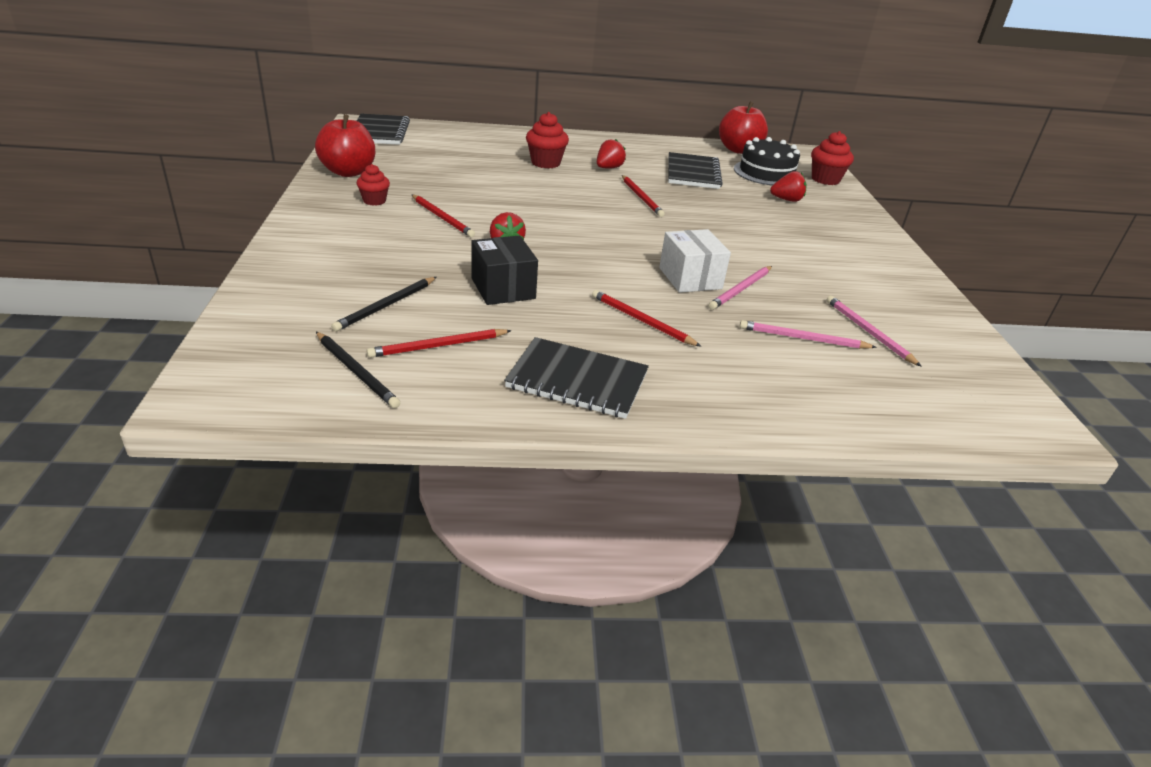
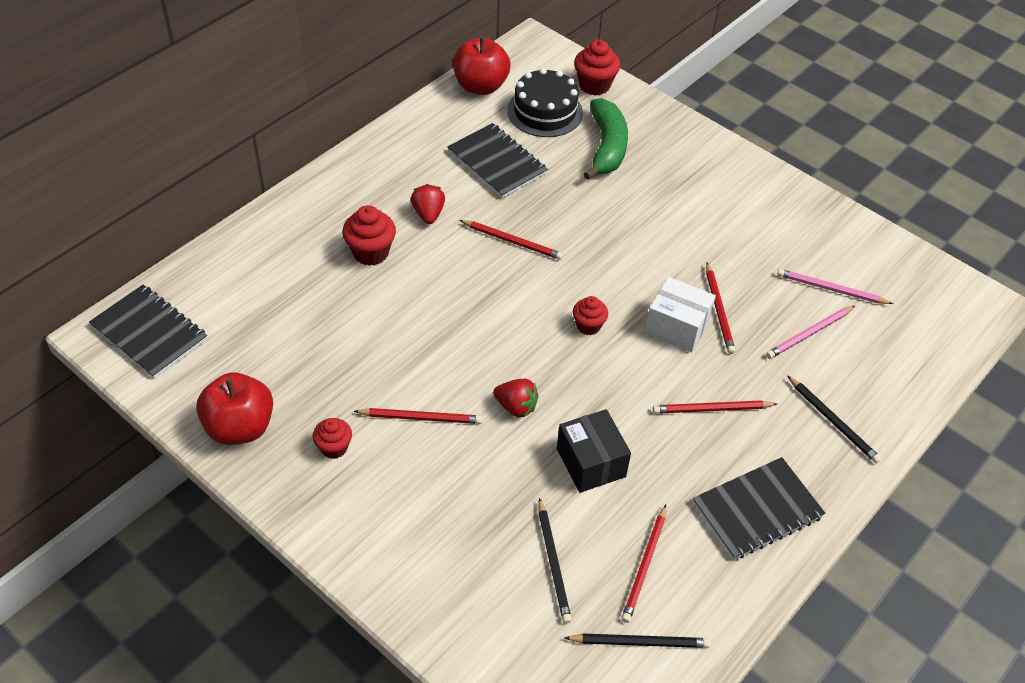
camera: 45 degrees left, 15 degrees up
(503, 288) = (591, 462): black box -> black box turned 45 degrees clockwise
(624, 245) = (588, 326): none -> red cupcake
(738, 385) = (833, 421): none -> black pencil
(741, 289) = (719, 310): pink pencil -> red pencil
(787, 200) = (606, 147): red strawberry -> green banana

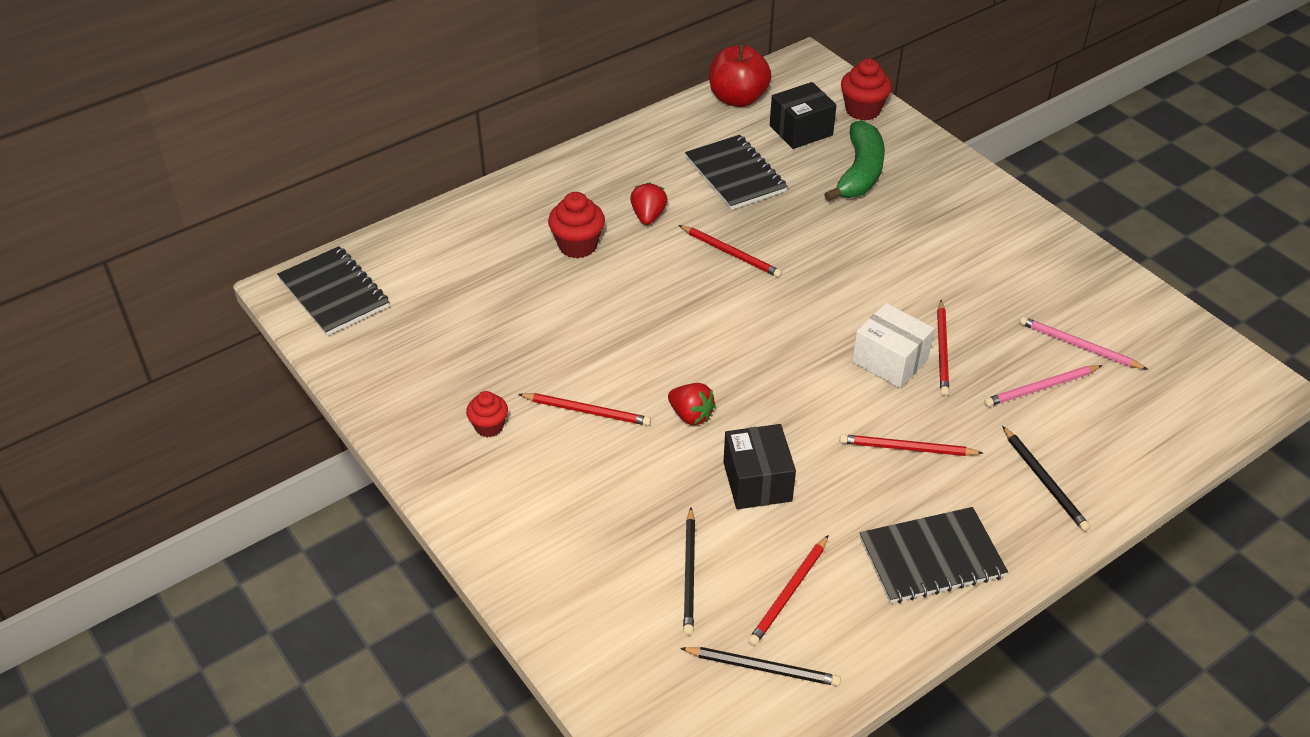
camera: 15 degrees right, 5 degrees down
(240, 427) = (399, 393): red apple -> none
(545, 112) = (801, 130): black cake -> black box
(588, 326) = (791, 346): red cupcake -> none

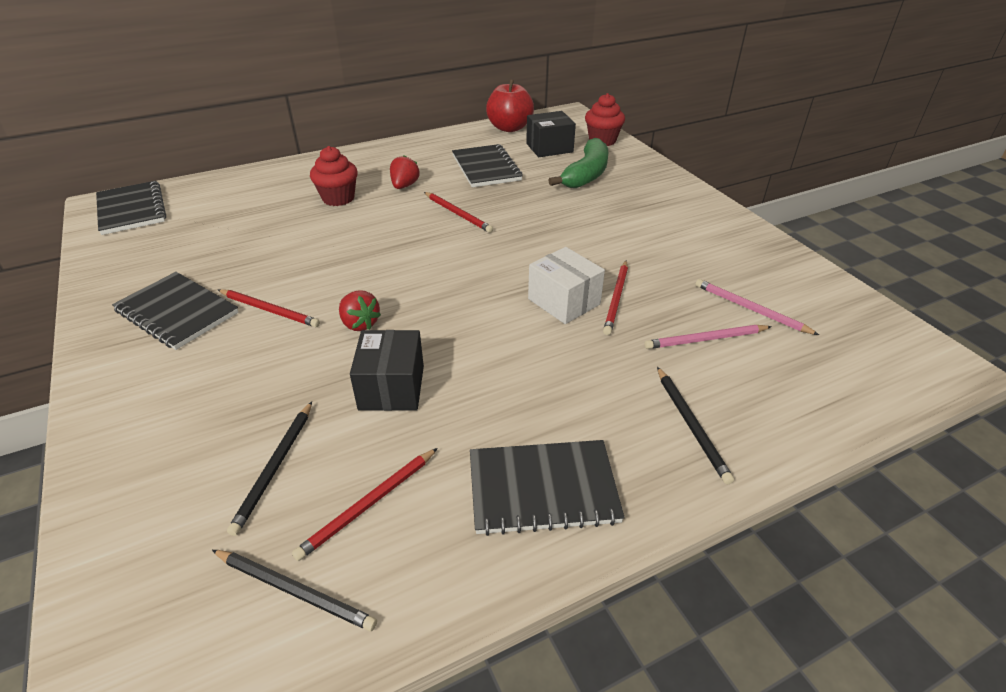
camera: 10 degrees right, 5 degrees down
(489, 426) = (177, 312): red cupcake -> black notebook
(907, 448) = (554, 376): red pencil -> none

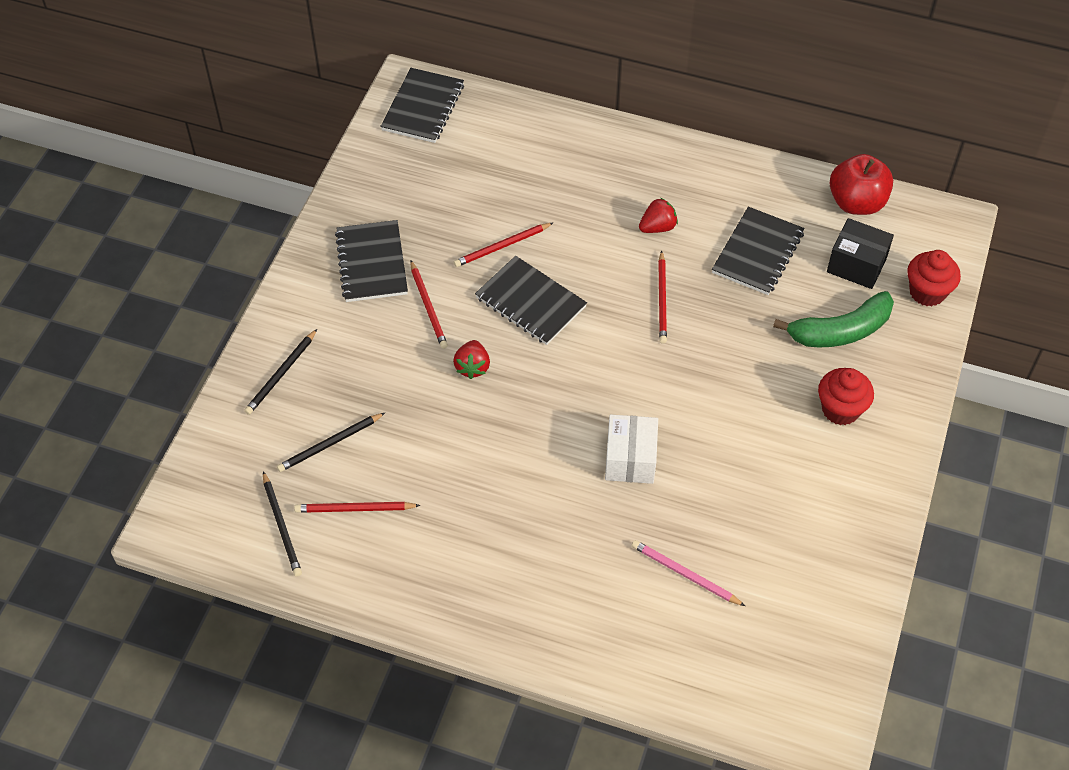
camera: 45 degrees right, 15 degrees up
(338, 198) = (587, 205): red cupcake -> red cupcake (840, 409)
(391, 387) = (440, 439): black box -> none
(542, 488) = (449, 579): black notebook -> black notebook (530, 302)
(616, 299) = (671, 488): red pencil -> red pencil (502, 246)
(691, 425) = (582, 620): black pencil -> black pencil (281, 374)
(750, 309) = (758, 580): pink pencil -> none

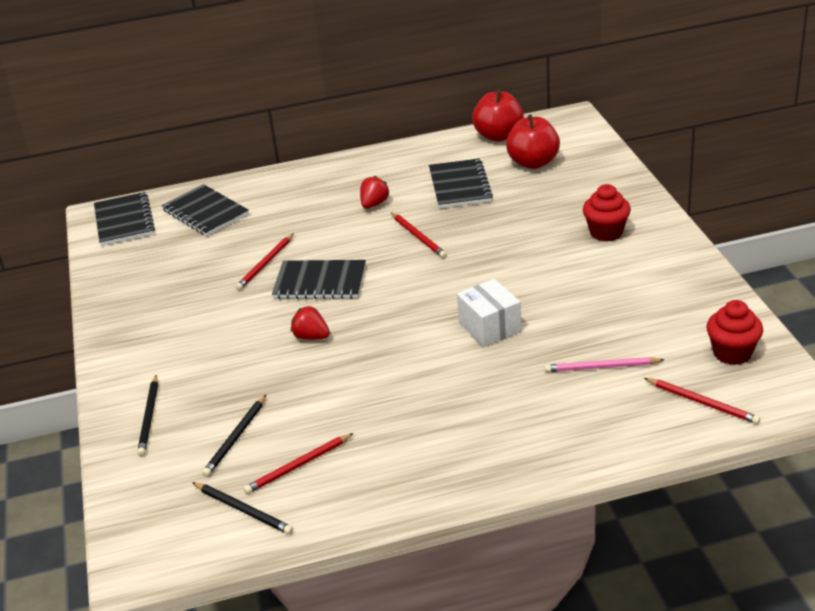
camera: 30 degrees left, 20 degrees down
(372, 263) = (166, 319): black notebook -> black notebook (205, 212)
(428, 307) = (239, 321): red pencil -> red pencil (702, 403)
(472, 367) = (311, 337): red strawberry -> red strawberry turned 150 degrees clockwise
(840, 331) = (560, 197): green banana -> none
(856, 265) = (533, 163): black box -> red apple
(927, 292) = (594, 155): red cupcake -> red cupcake (732, 353)

